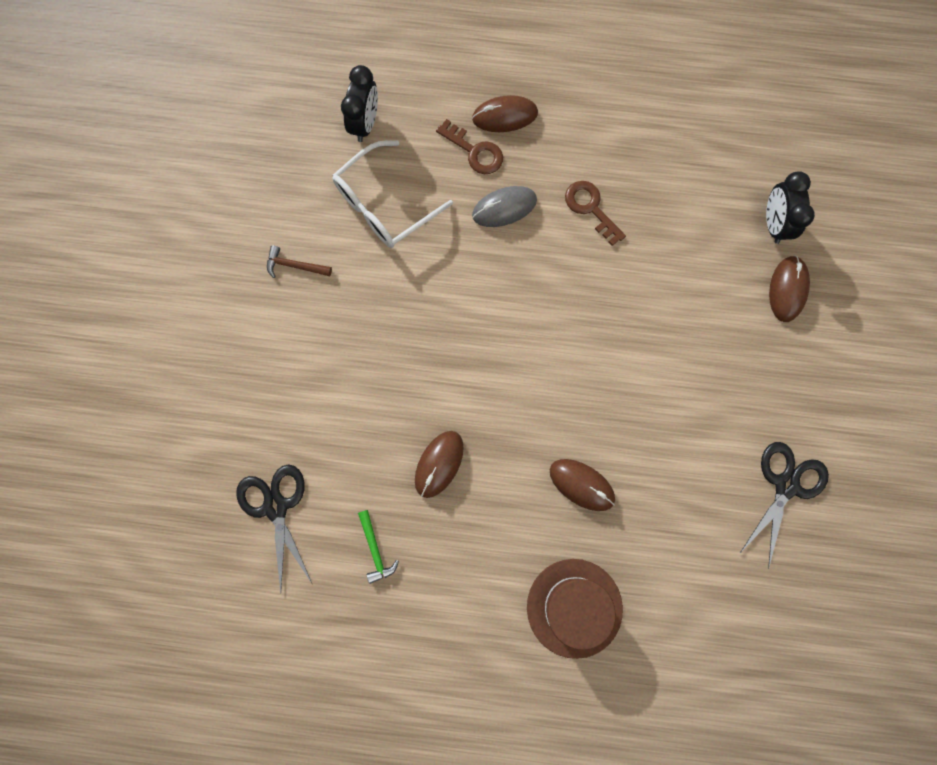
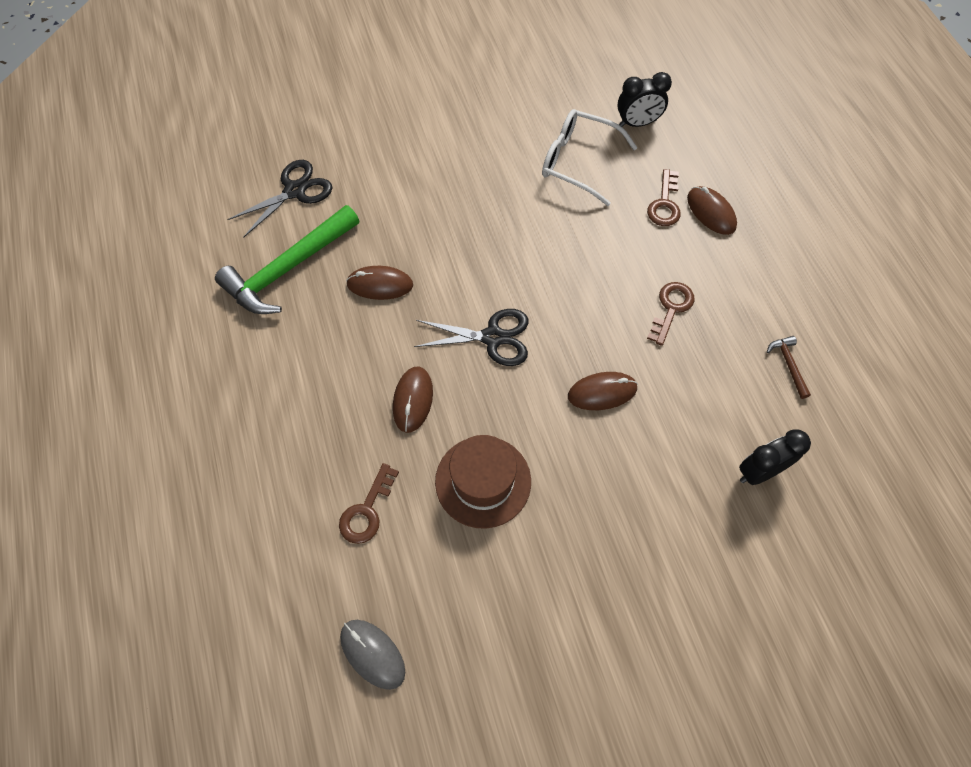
camera: 65 degrees right, 15 degrees down
(295, 266) = (492, 127): brown hammer -> brown hammer (788, 365)
(375, 549) = (289, 268): green hammer -> green hammer, size x2.40
(504, 208) = (629, 244): grey mouse -> grey mouse (372, 654)
(574, 607) = (299, 437): brown hat -> brown hat (483, 481)
(673, 571) = (367, 510): none -> brown key
(785, 485) = (498, 585): black scissors -> black scissors (492, 337)
(787, 289) = (700, 510): brown mouse -> brown mouse (602, 392)

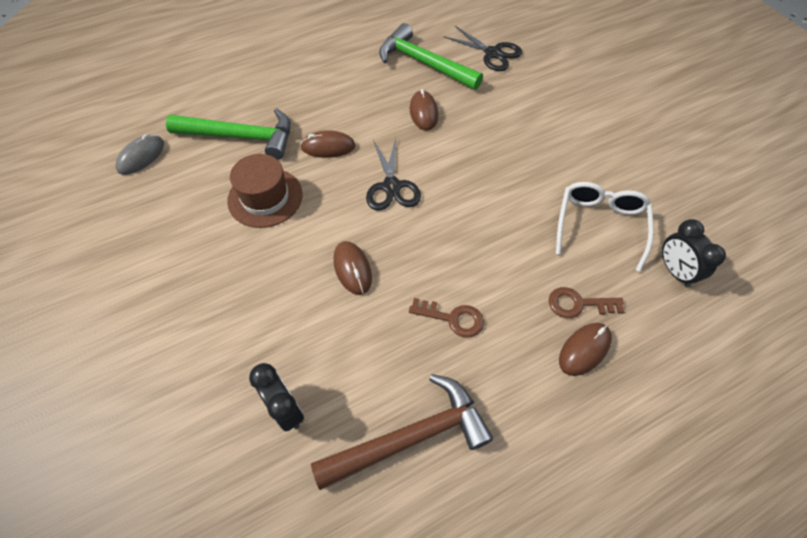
camera: 80 degrees right, 5 degrees down
(367, 510) = (240, 137): brown key -> green hammer
(788, 365) = (410, 437): brown hammer -> brown hammer, size x2.40

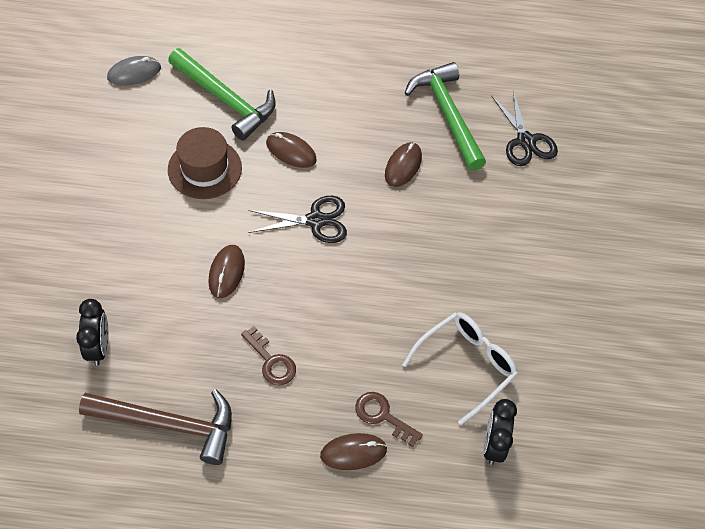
camera: 30 degrees right, 0 degrees up
(391, 186) = (315, 220): black scissors -> black scissors turned 120 degrees counterclockwise

